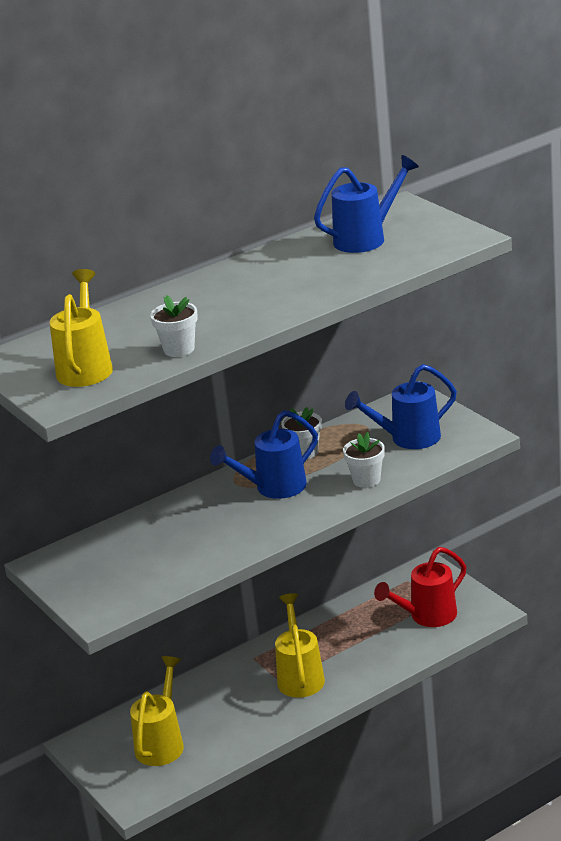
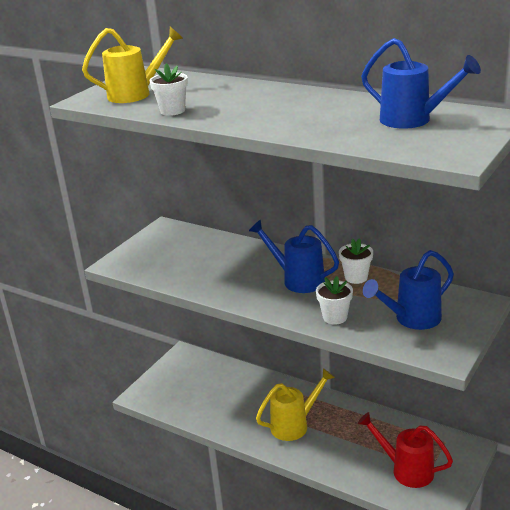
camera: 65 degrees right, 0 degrees up
(162, 743) = (196, 387): yellow watering can -> none
(408, 439) = (412, 319): blue watering can -> blue watering can turned 75 degrees counterclockwise

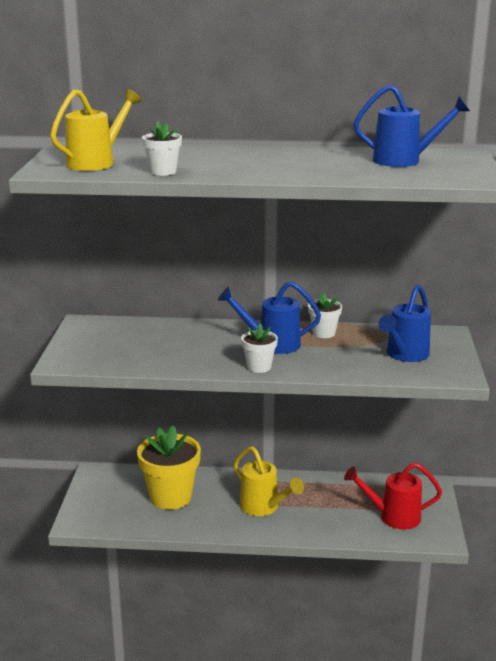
camera: 30 degrees left, 5 degrees down
(225, 393) = (170, 497): none -> yellow flower pot
(294, 425) = (263, 507): yellow watering can -> yellow watering can turned 105 degrees clockwise
(335, 317) = (337, 366): white flower pot -> white flower pot (259, 367)

